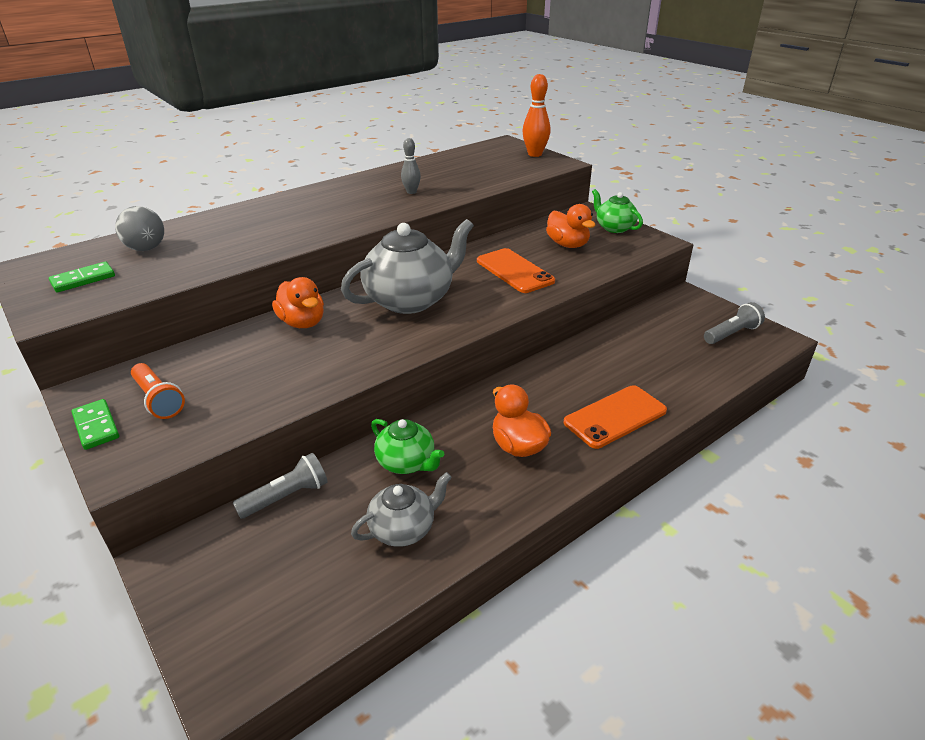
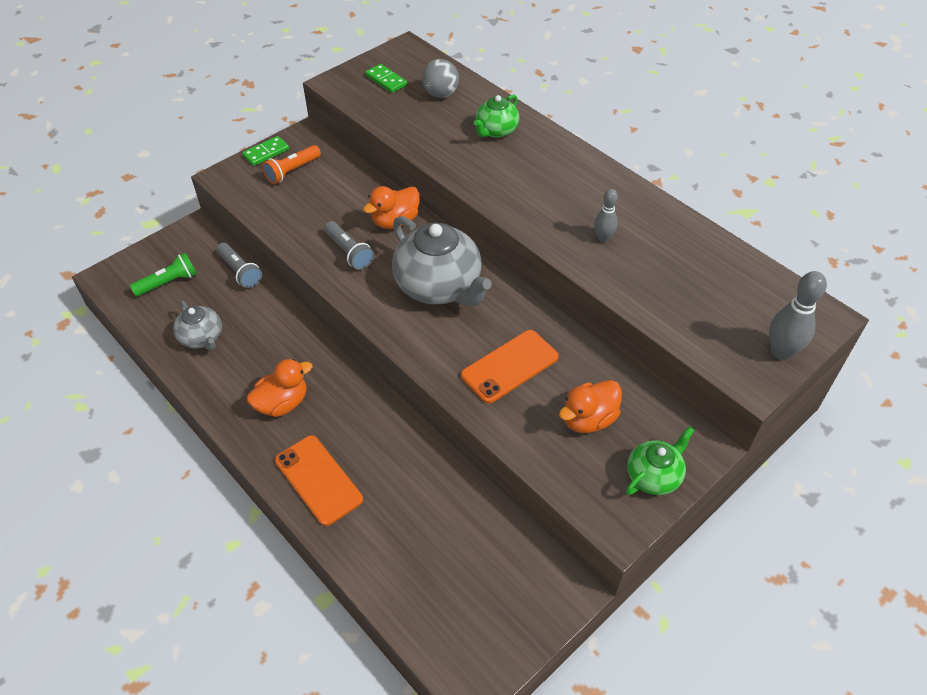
camera: 85 degrees right, 15 degrees up
(277, 582) = (168, 283): none -> green flashlight
(407, 462) = (268, 332): green teapot -> green teapot (496, 131)
(535, 154) = (781, 352): orange bowling pin -> grey bowling pin
(731, 334) = (477, 626): grey flashlight -> grey flashlight (349, 252)

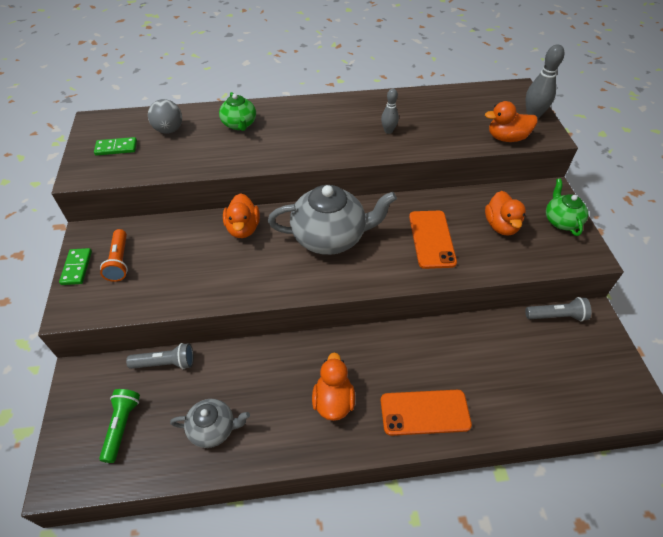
camera: 55 degrees left, 0 degrees up
(349, 252) = (247, 270): grey flashlight -> grey flashlight (556, 316)
(702, 343) = (506, 138): none -> orange duck

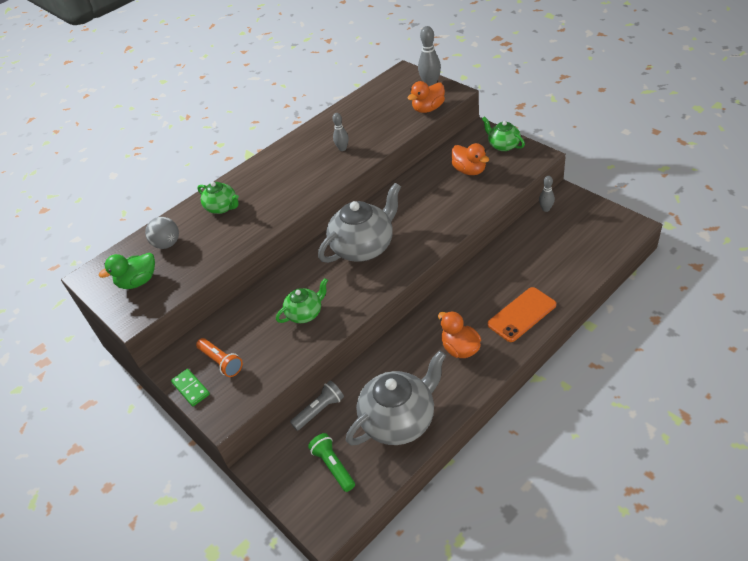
camera: 30 degrees left, 5 degrees down
(116, 148) = (138, 281): green domino -> green duck
(213, 429) = (399, 420): grey teapot -> grey teapot, size x1.84
(221, 265) = (305, 313): none -> green teapot
(243, 228) = (293, 281): orange duck -> none
(432, 239) = (433, 205): orange phone -> none
(556, 316) = (546, 209): grey flashlight -> grey bowling pin

